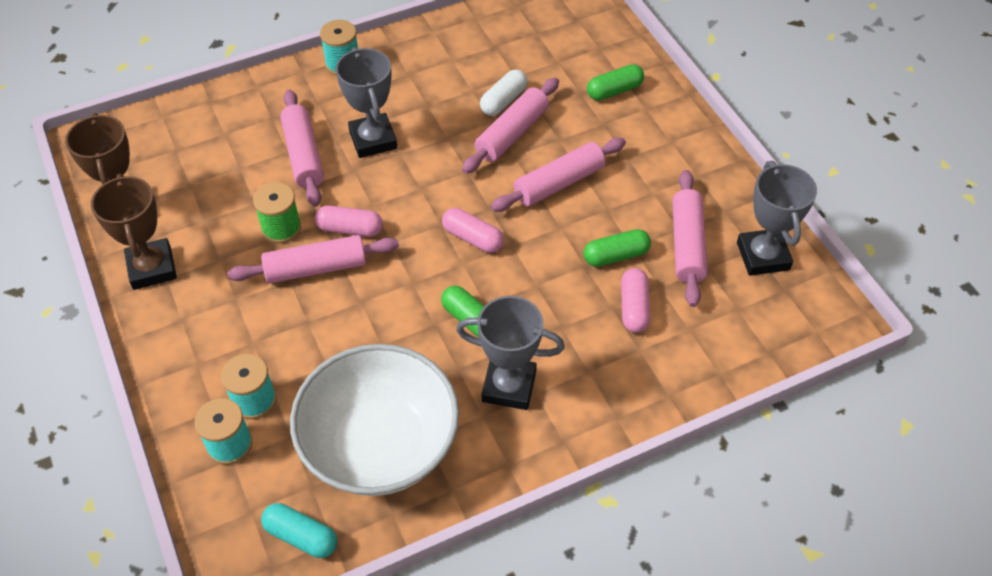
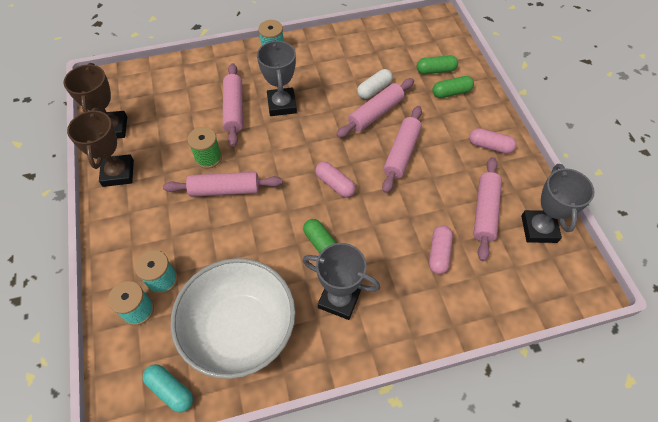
camera: 10 degrees right, 5 degrees up
(350, 229) = (253, 165): pink capsule -> pink capsule (490, 146)
(559, 183) = (401, 153): pink rolling pin -> pink rolling pin turned 45 degrees counterclockwise
(616, 255) = (432, 212): green capsule -> green capsule (435, 70)

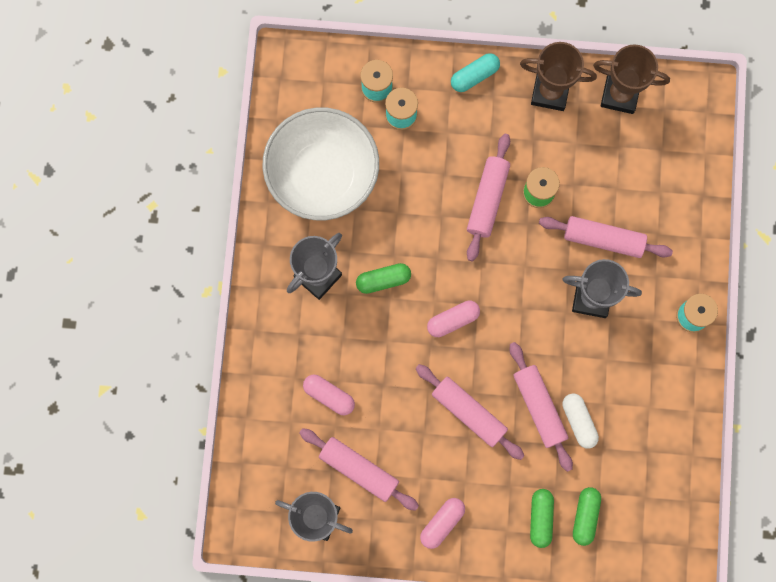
camera: 110 degrees right, 20 degrees up
(170, 390) = (289, 102): turquoise capsule -> turquoise capsule (474, 76)

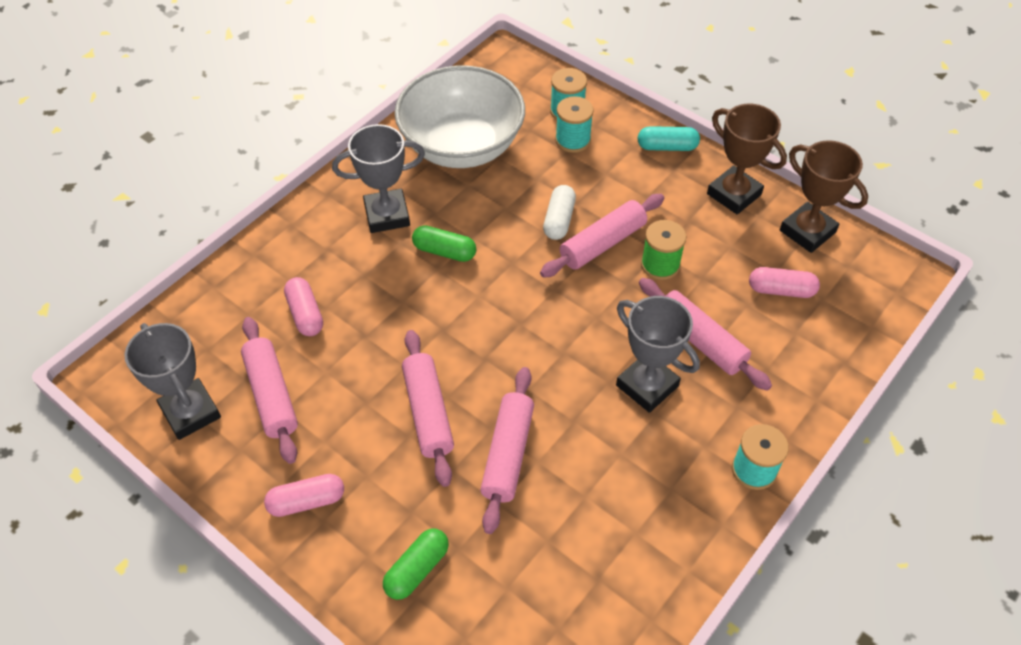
camera: 35 degrees right, 25 degrees down
(453, 320) = (483, 322): pink capsule -> pink capsule (781, 290)
(579, 421) = (541, 496): white capsule -> white capsule (559, 220)
(585, 516) = (470, 602): green capsule -> none

